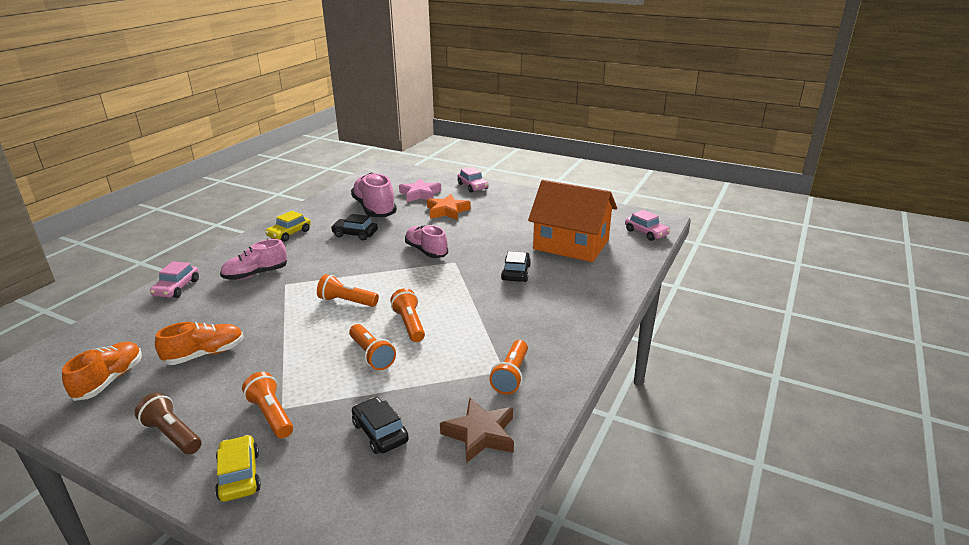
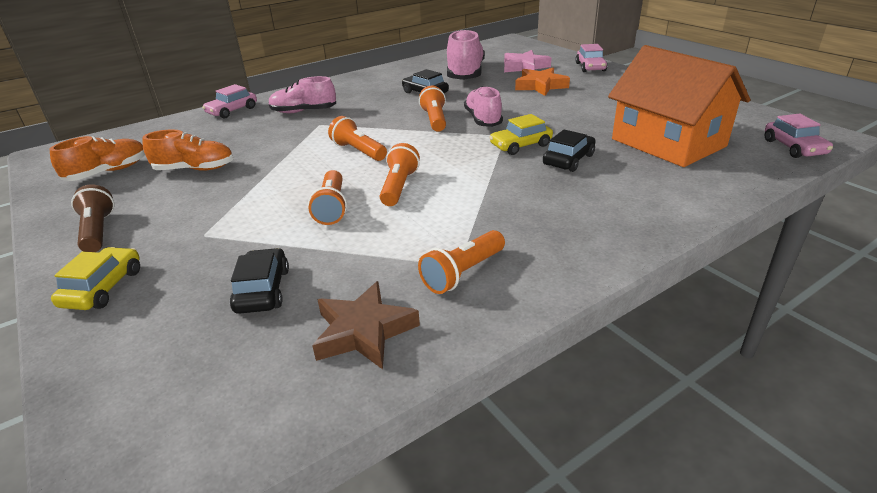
camera: 30 degrees right, 5 degrees up
(271, 415) = (188, 239): orange flashlight -> orange flashlight (435, 120)
(289, 233) = (366, 83): yellow car -> yellow car (520, 145)

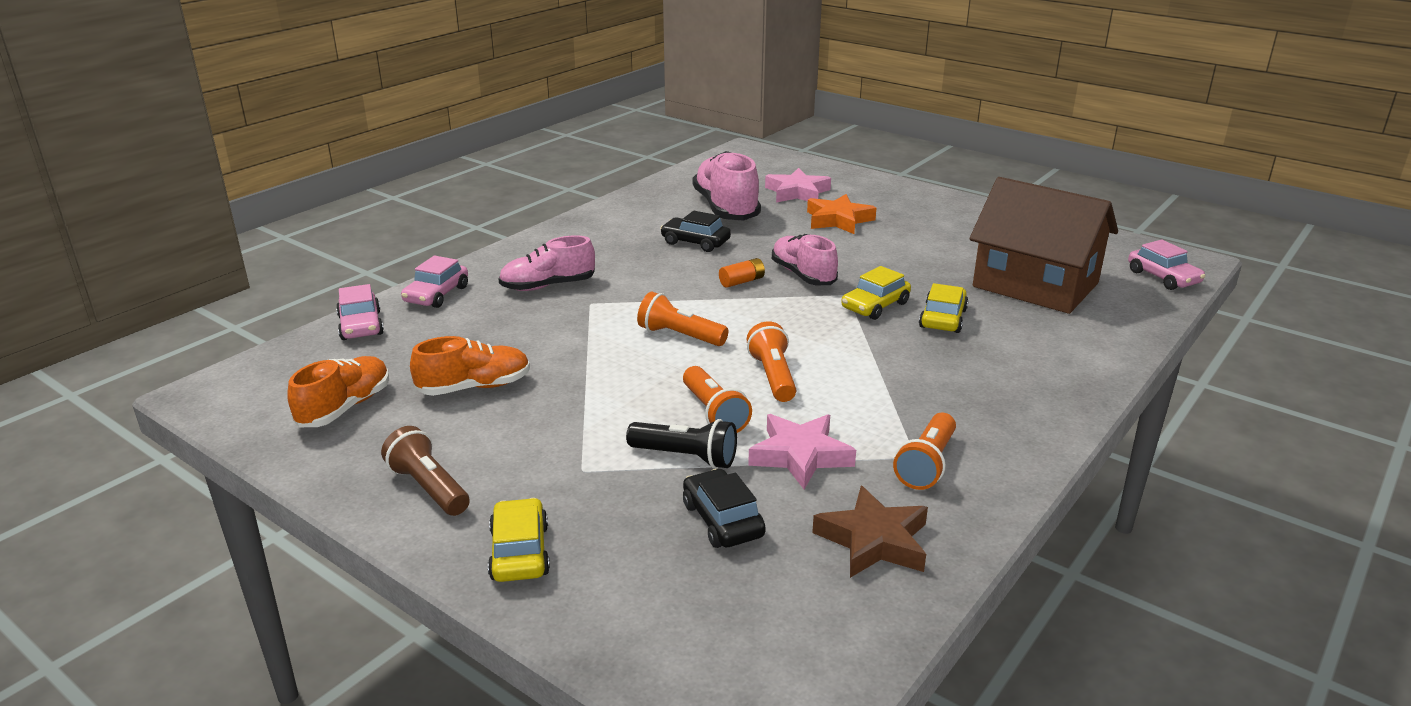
camera: 20 degrees left, 5 degrees down
(282, 237) = (686, 457): none -> black flashlight
(367, 249) = (800, 456): none -> pink star
(435, 120) = (742, 281): orange flashlight -> orange battery
(568, 160) = (942, 318): black car -> yellow car
(590, 67) = (880, 187): pink car -> pink car (361, 325)
(668, 143) = (1035, 285): orange house -> brown house

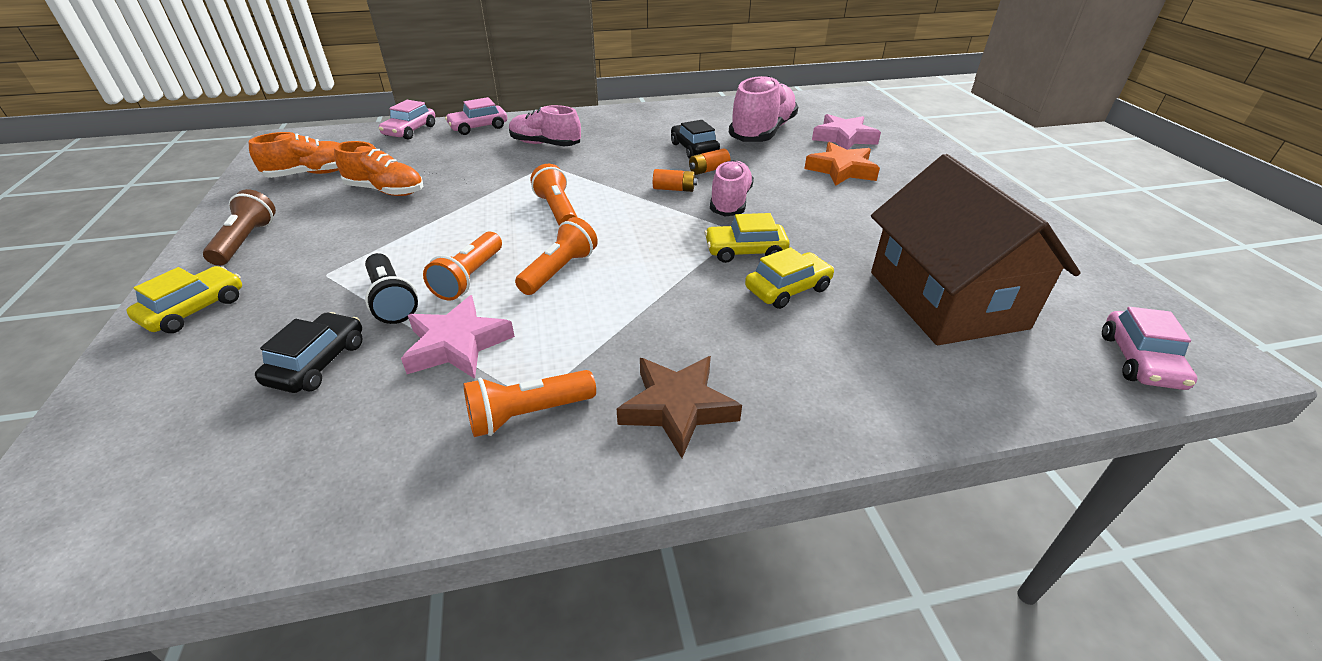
camera: 40 degrees right, 10 degrees up
(740, 256) = (708, 170): none -> orange battery
(874, 541) = (363, 455): brown star -> brown star (677, 408)

